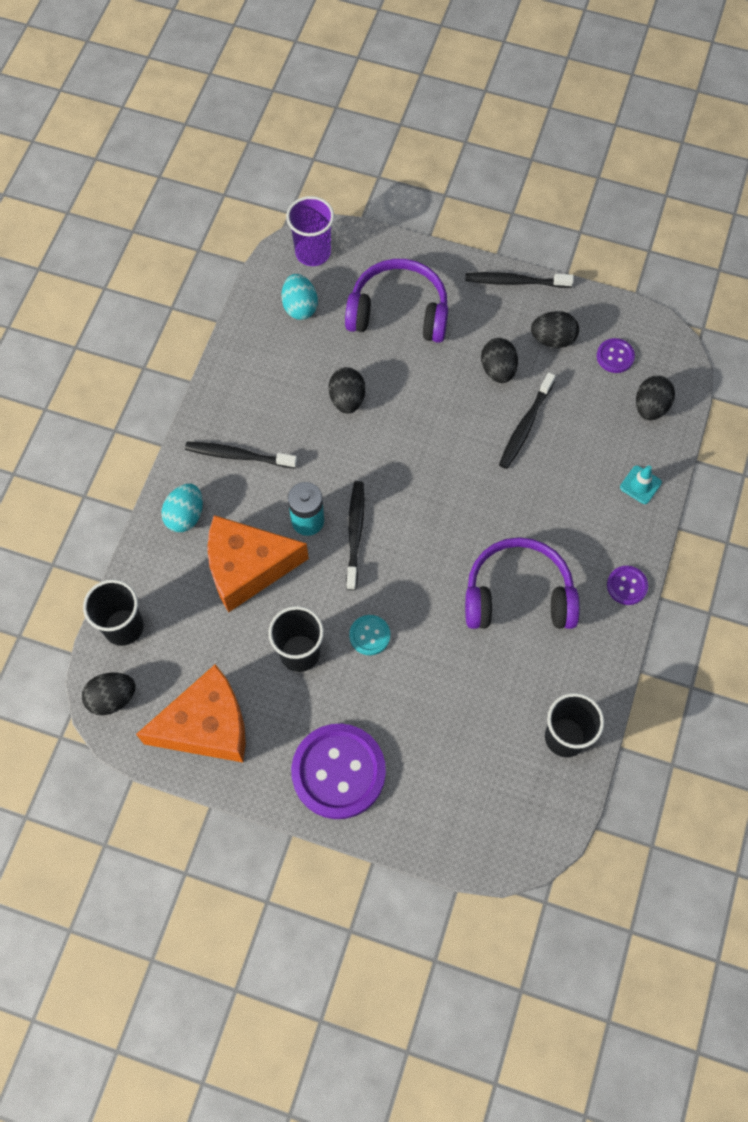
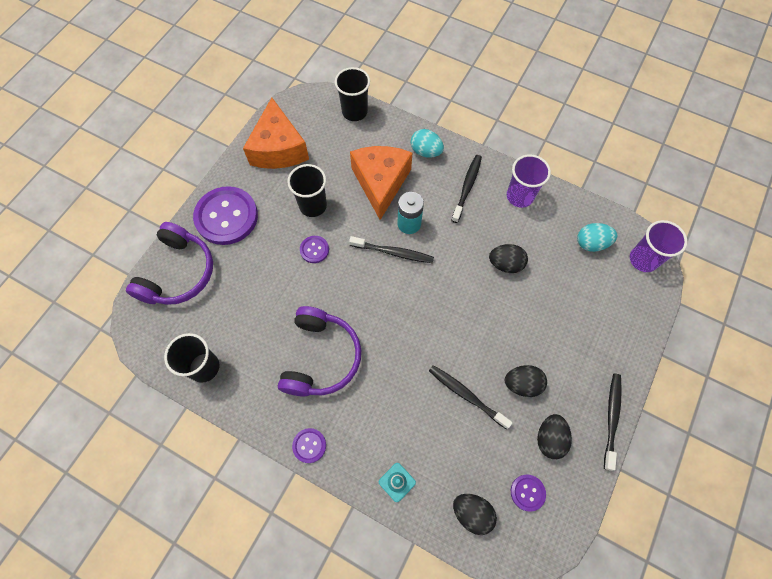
camera: 100 degrees right, 0 degrees up
(112, 698) = (310, 102): black egg -> none
(243, 391) = (519, 196): none -> purple cup
(369, 635) = (314, 250): turquoise button -> purple button
(398, 312) = (583, 315): purple headphones -> purple headphones (178, 273)

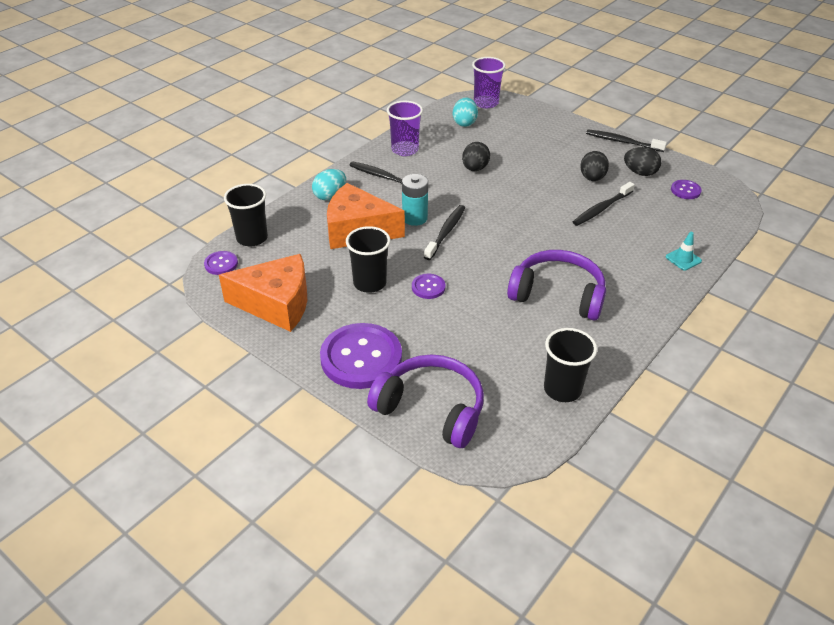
camera: 80 degrees left, 25 degrees down
(309, 445) = (652, 312): purple button -> purple button (221, 264)
(472, 513) = (705, 221): black egg -> none

